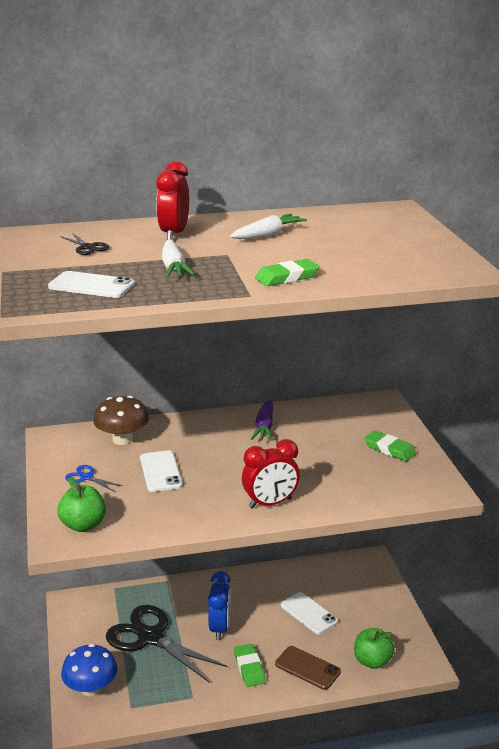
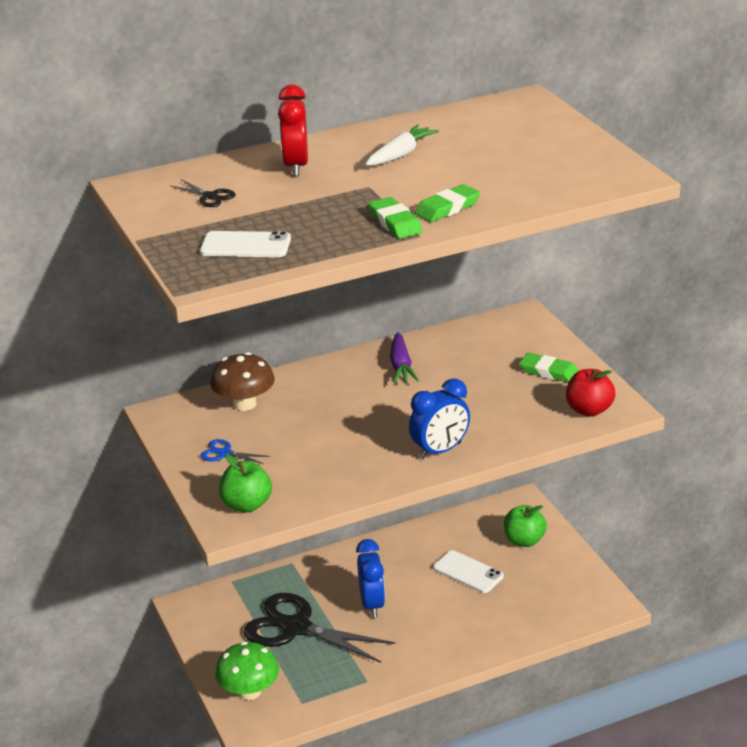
camera: 10 degrees left, 5 degrees up
(91, 688) = (249, 691): blue mushroom -> green mushroom
(161, 471) = (305, 434): white phone -> none
(173, 267) = (320, 211): white carrot -> none
(249, 668) = (419, 640): green eraser -> green eraser (395, 222)
(270, 503) = (440, 451): red clock -> blue clock
(307, 668) = (484, 629): brown phone -> none
(372, 661) = (553, 611): green apple -> green apple (524, 541)
(415, 487) = (589, 410): none -> red apple

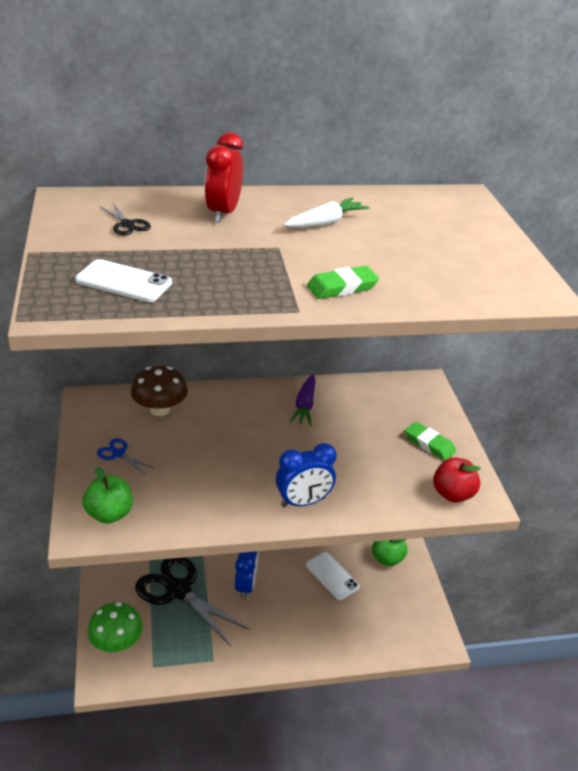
camera: 10 degrees right, 5 degrees up
(395, 222) = (282, 291): green eraser -> none

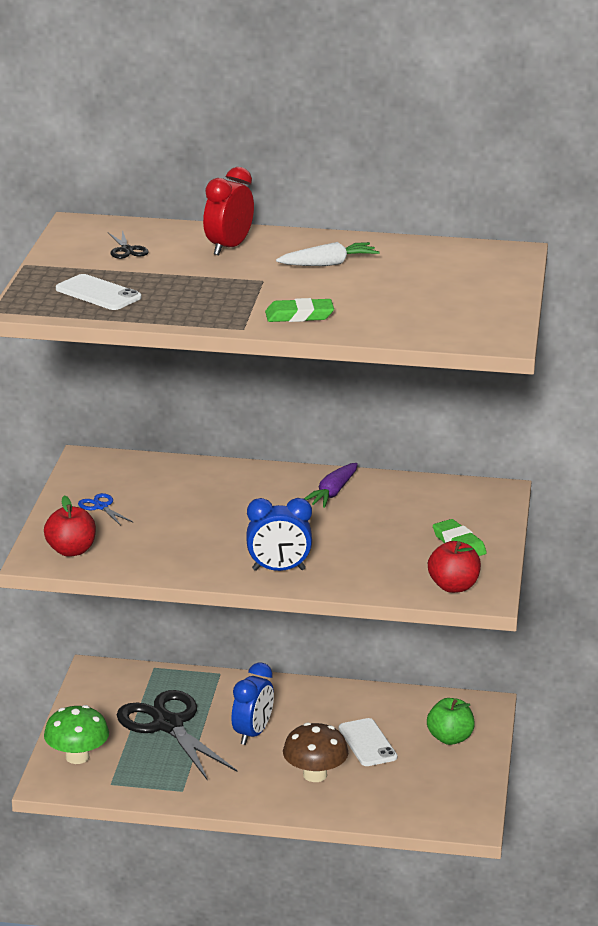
camera: 20 degrees right, 10 degrees down
(109, 514) = (71, 551): green apple -> red apple
(160, 409) = (163, 476): brown mushroom -> brown mushroom (315, 775)

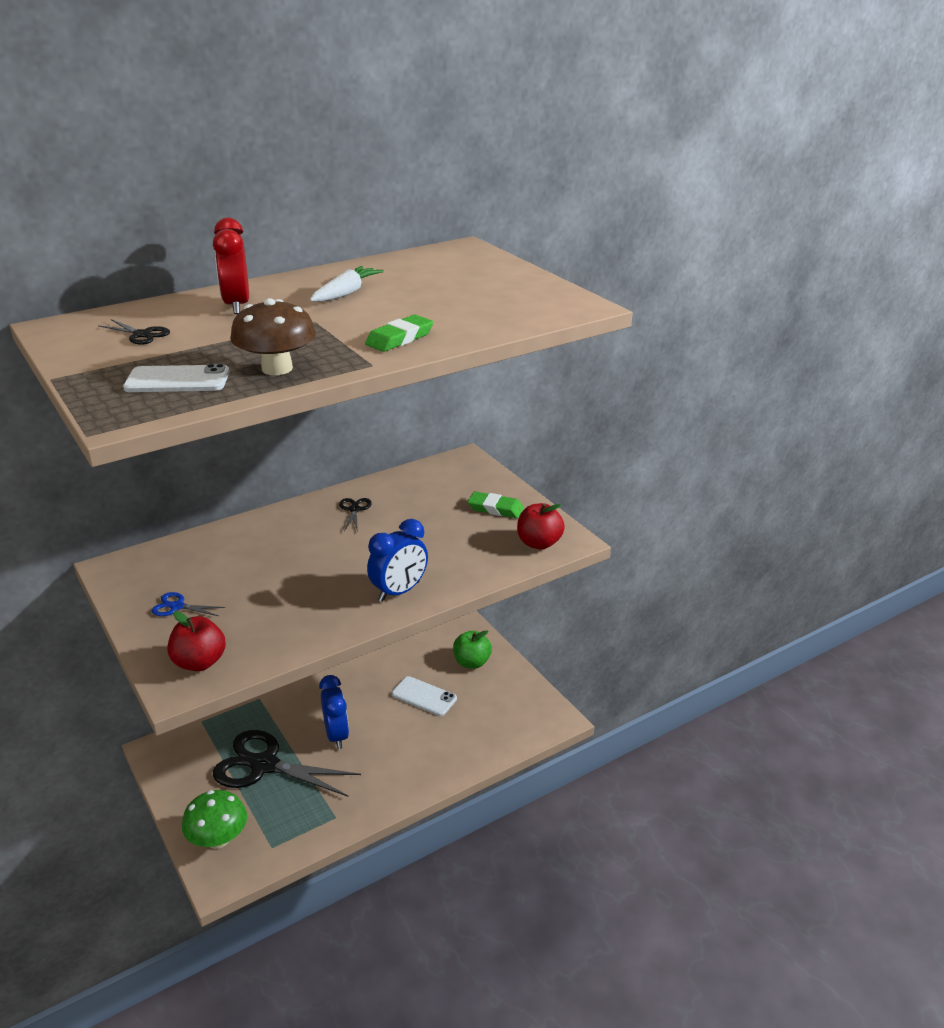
camera: 40 degrees left, 5 degrees up
(315, 775) = (417, 743): brown mushroom -> brown mushroom (277, 368)
(332, 493) = (354, 509): purple carrot -> black scissors

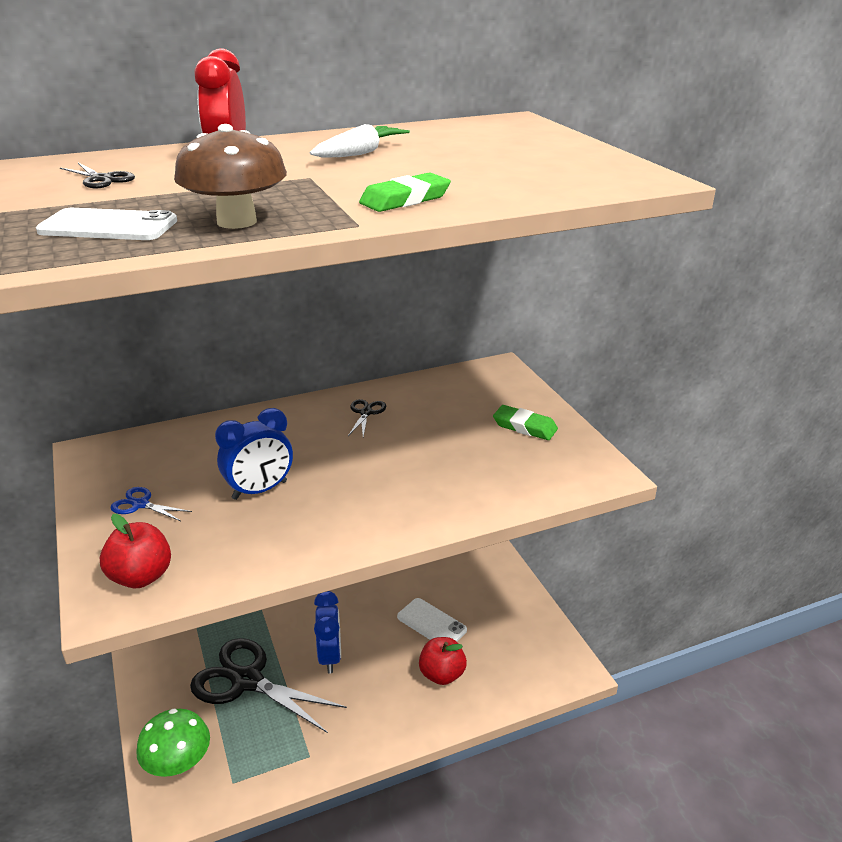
camera: 10 degrees right, 0 degrees up
(399, 592) = (393, 515): blue clock -> blue clock (260, 490)
(472, 662) = (489, 590): green apple -> none
(539, 543) = (570, 473): red apple -> red apple (442, 674)

